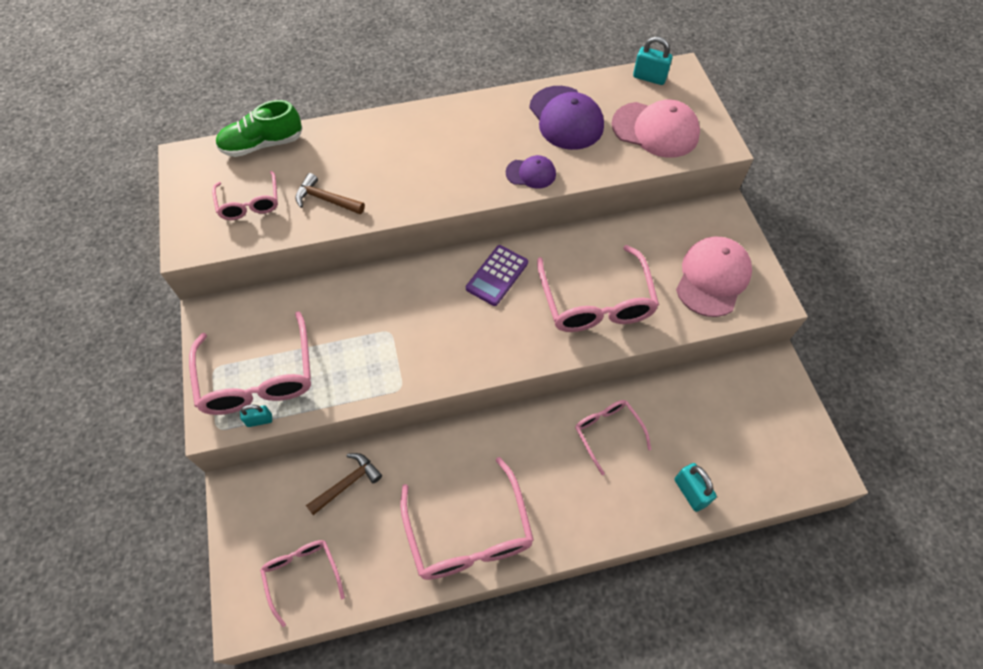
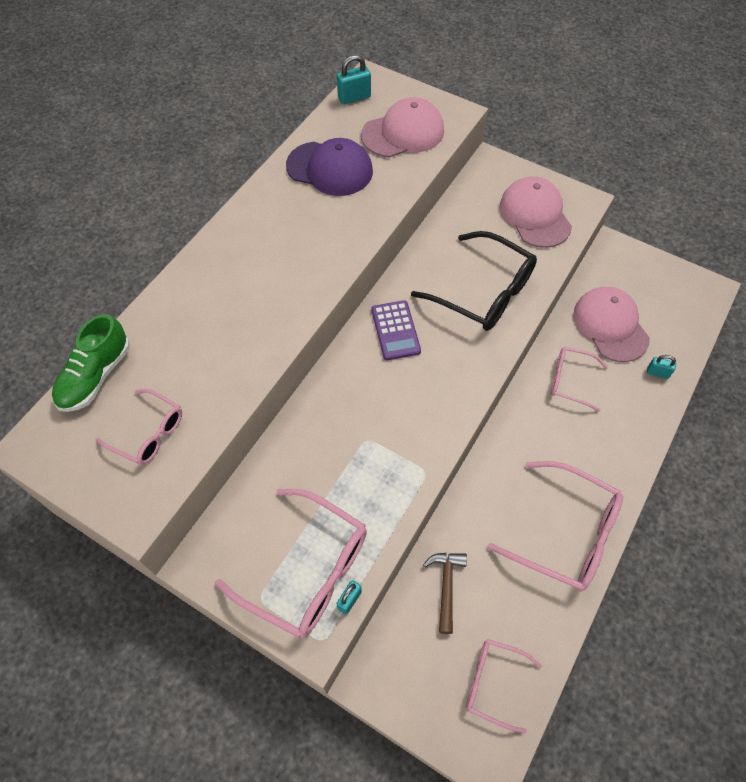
camera: 45 degrees left, 0 degrees up
(326, 199) = (215, 375): brown hammer -> none
(531, 173) = (354, 229): purple cap -> none
(596, 302) = (483, 292): pink glasses -> black glasses
(690, 492) = (657, 373): turquoise padlock -> turquoise padlock, size x0.64
(694, 422) = (610, 325): none -> pink cap

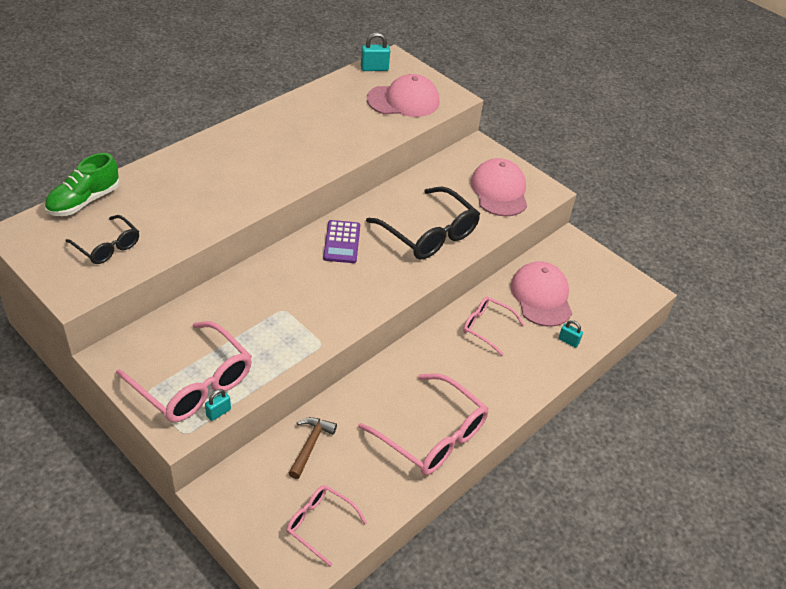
camera: 10 degrees right, 15 degrees down
(149, 433) = (107, 247): pink glasses -> black glasses
(330, 169) = (331, 111): purple cap -> none

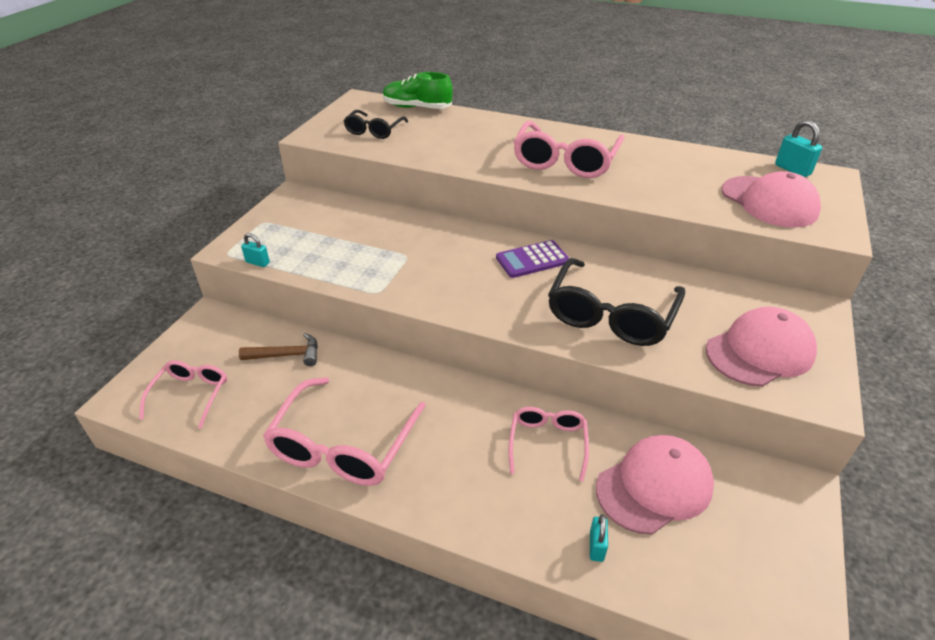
camera: 70 degrees right, 5 degrees down
(193, 384) = (285, 239): pink glasses -> pink glasses (565, 161)

